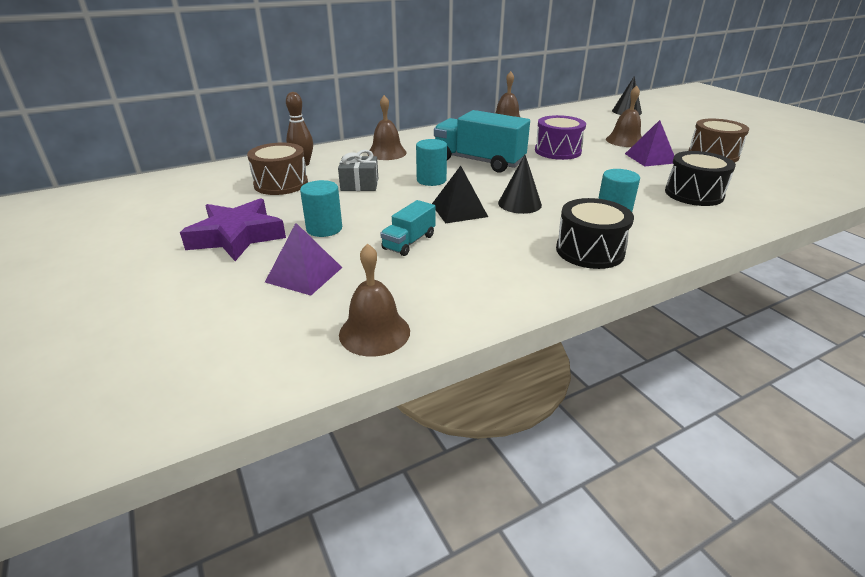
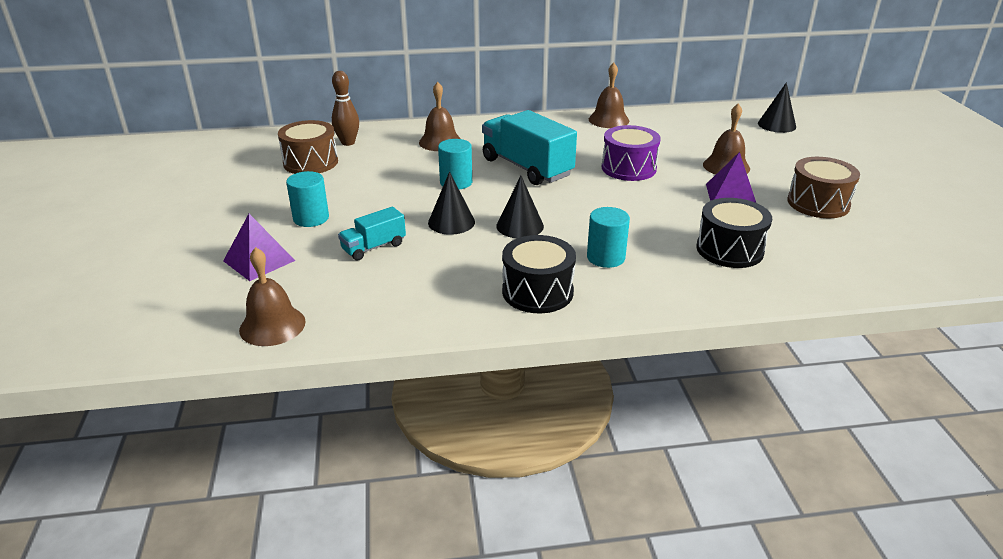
camera: 20 degrees right, 0 degrees up
(237, 236) = (233, 212): purple star -> none
(359, 184) = (382, 176): grey gift -> none
(459, 210) = (451, 222): black pyramid -> black cone

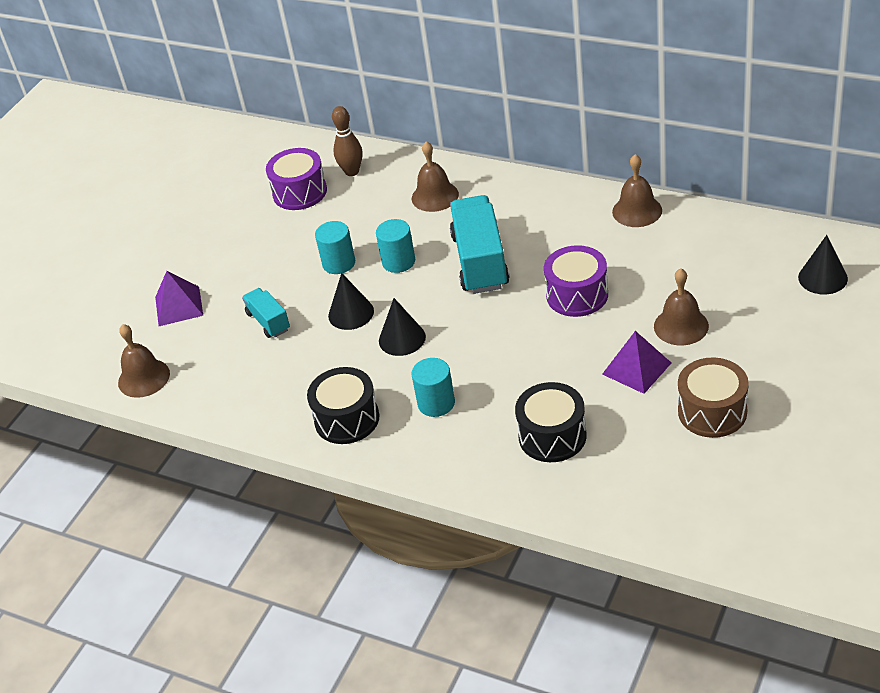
camera: 40 degrees right, 10 degrees up
(310, 162) = (300, 192): brown drum -> purple drum
(311, 218) = (248, 269): turquoise cylinder -> turquoise cylinder (339, 263)
(374, 247) = (268, 321): turquoise truck -> turquoise truck turned 60 degrees clockwise

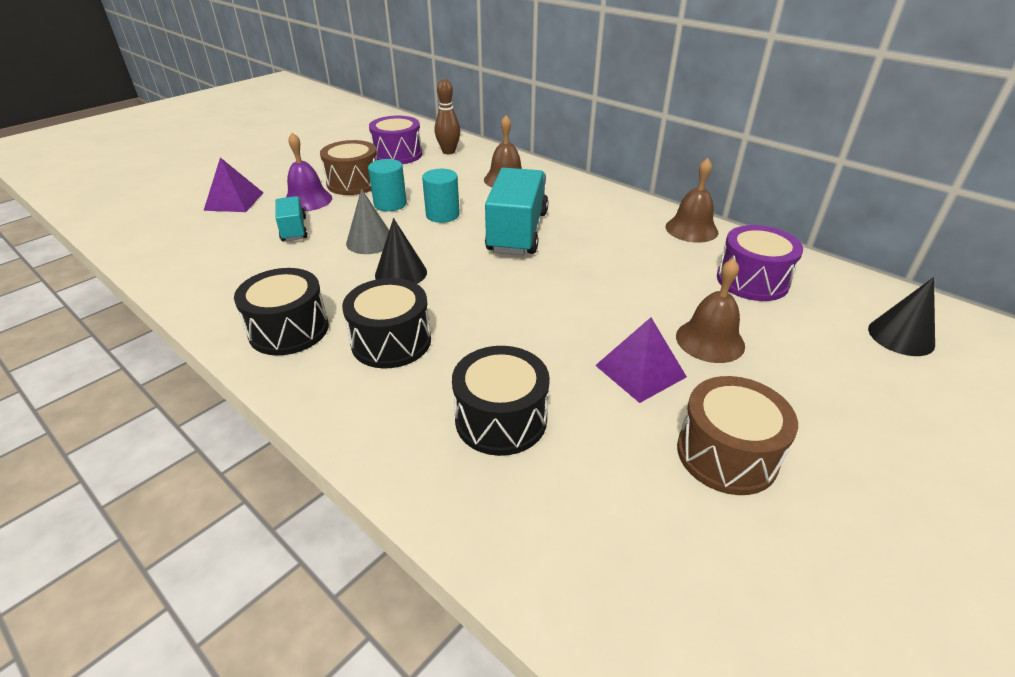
camera: 10 degrees right, 5 degrees down
(144, 378) = (149, 243): brown bell -> none
(252, 282) = (308, 200): none -> purple bell
(282, 246) = (354, 183): none -> brown drum
(351, 313) = (370, 241): black cone -> grey cone
(436, 403) = (391, 341): turquoise cylinder -> black drum
(577, 295) = (600, 281): purple drum -> purple drum (752, 281)

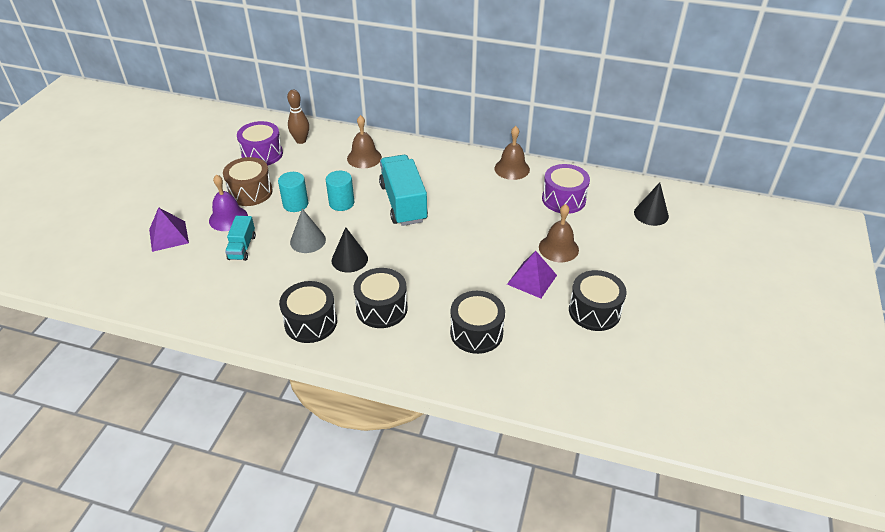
camera: 25 degrees left, 5 degrees up
(294, 229) = (242, 247): turquoise truck -> turquoise truck turned 135 degrees counterclockwise
(726, 454) = (594, 311): brown drum -> black drum

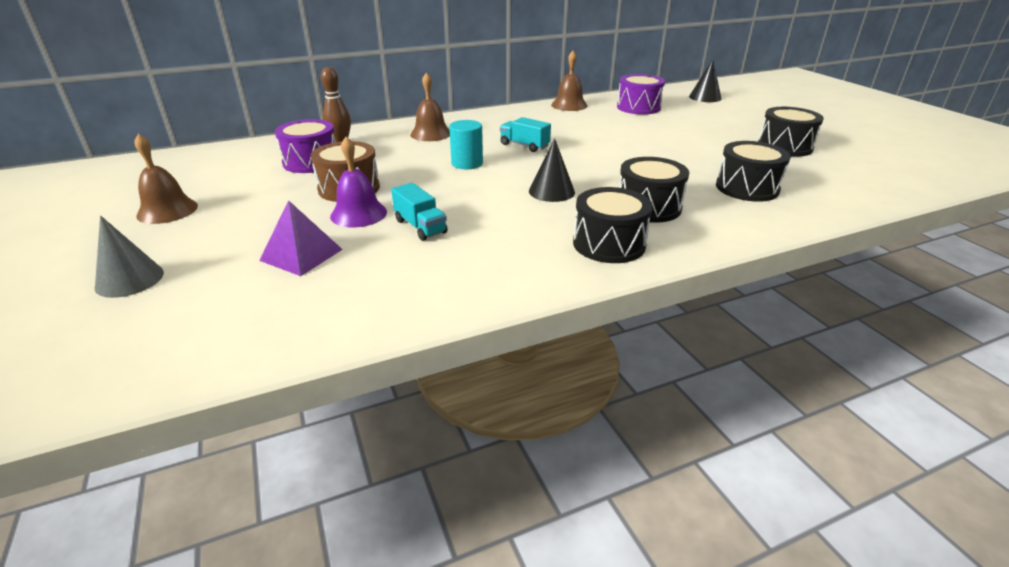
camera: 40 degrees left, 10 degrees down
(295, 204) = (420, 179): turquoise cylinder -> none
(308, 241) = (484, 196): grey cone -> grey cone (129, 280)
(403, 203) = (524, 145): turquoise truck -> turquoise truck, size x0.52
(532, 279) = (712, 148): purple pyramid -> none
(558, 248) = (691, 128): brown bell -> brown bell (167, 210)

